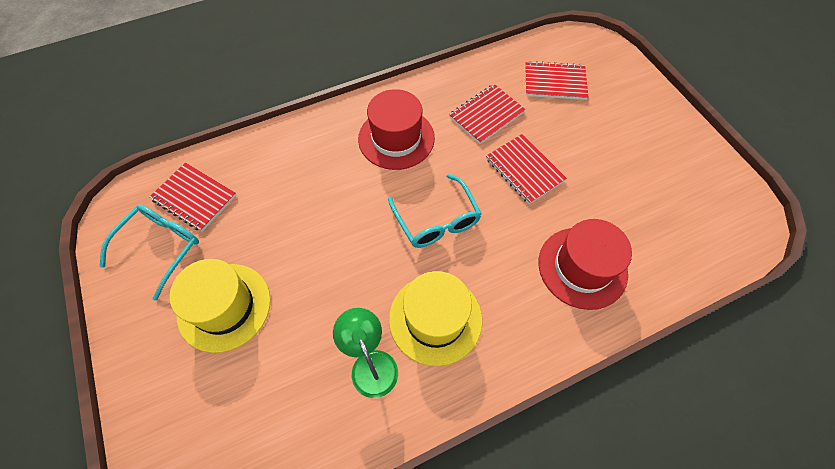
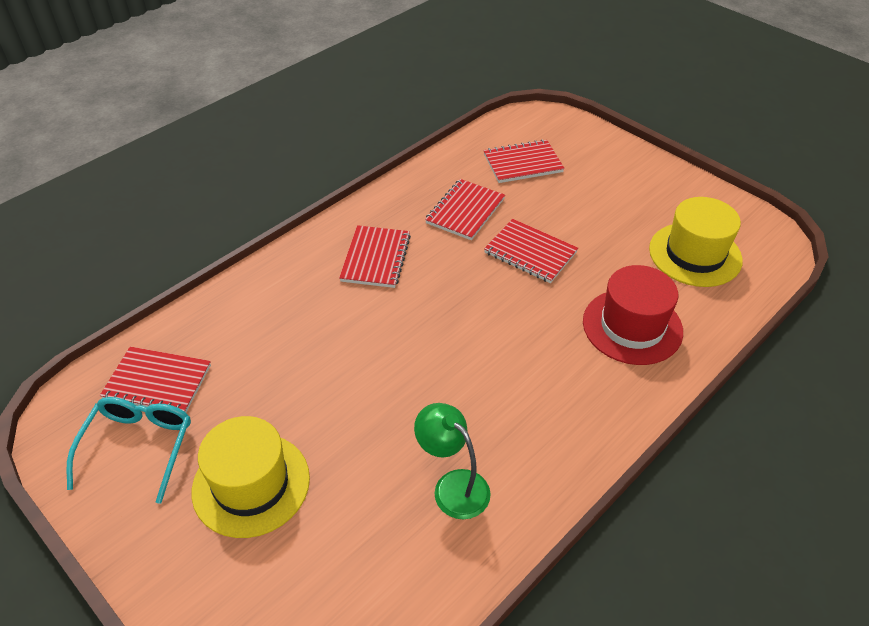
camera: 20 degrees left, 15 degrees down
(396, 138) = (375, 258): red hat -> red notebook
(435, 319) = (503, 420): yellow hat -> yellow hat (695, 254)
(437, 220) = (459, 325): turquoise glasses -> none

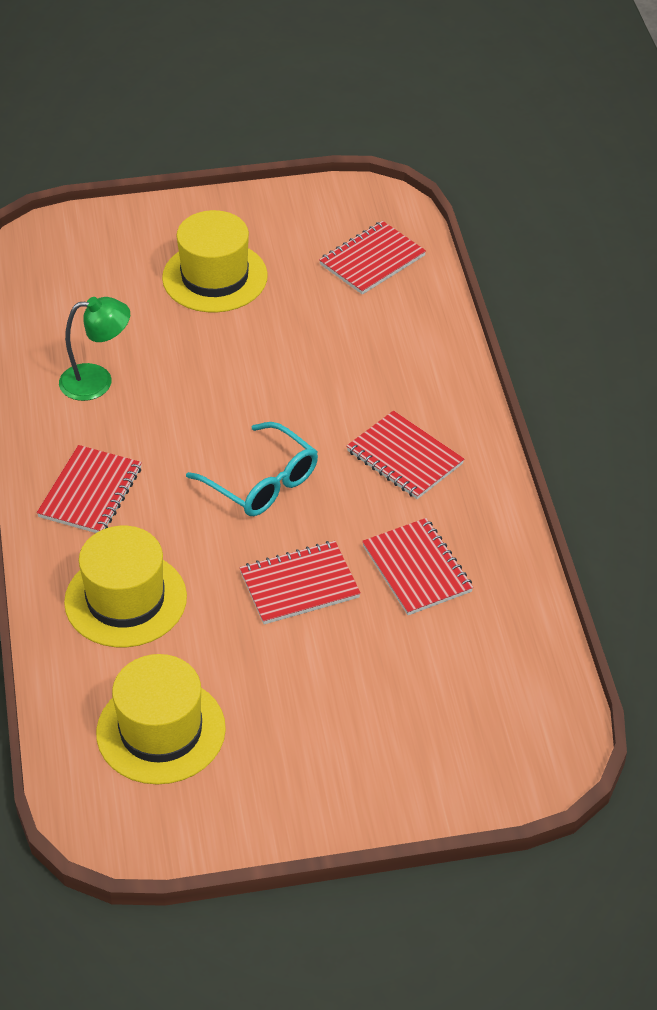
camera: 125 degrees right, 0 degrees up
(138, 447) = (311, 232): turquoise glasses -> turquoise glasses (262, 482)
(523, 163) = (460, 677): red notebook -> red notebook (90, 492)
(632, 326) = (125, 599): red hat -> yellow hat

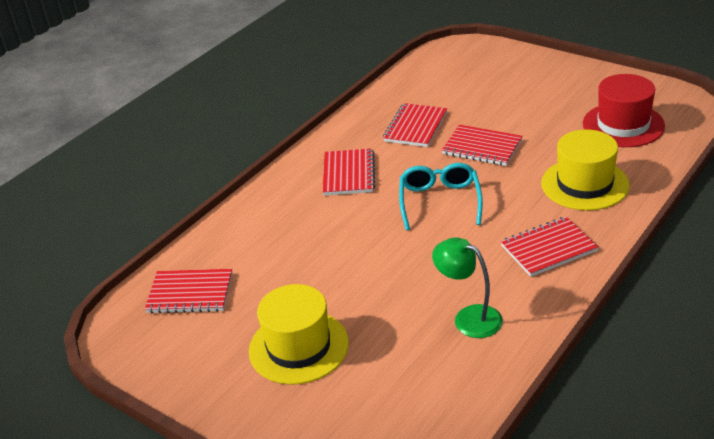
camera: 130 degrees left, 10 degrees down
(161, 731) = (623, 125): yellow hat -> red hat

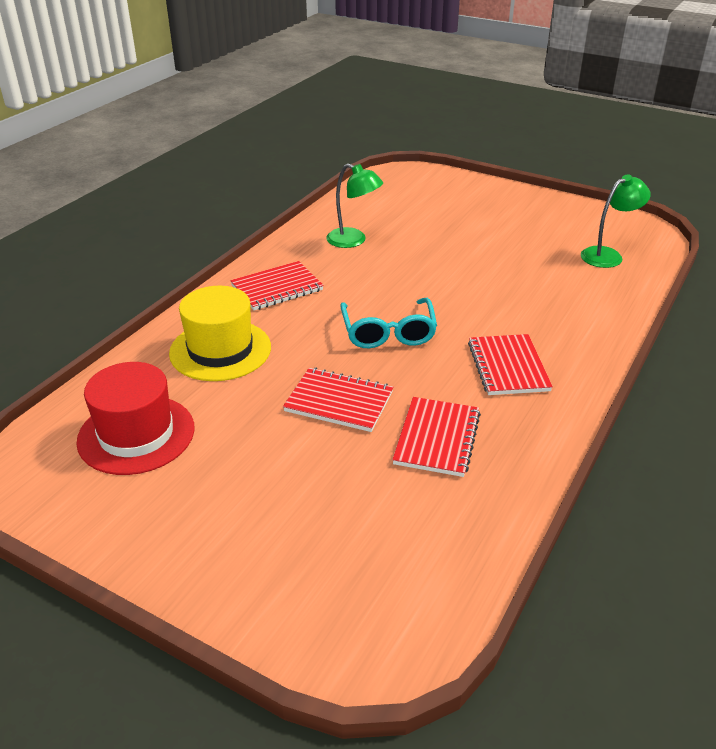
camera: 170 degrees right, 0 degrees up
(190, 293) = (608, 255): red notebook -> green lamp
(298, 347) = (488, 224): yellow hat -> none

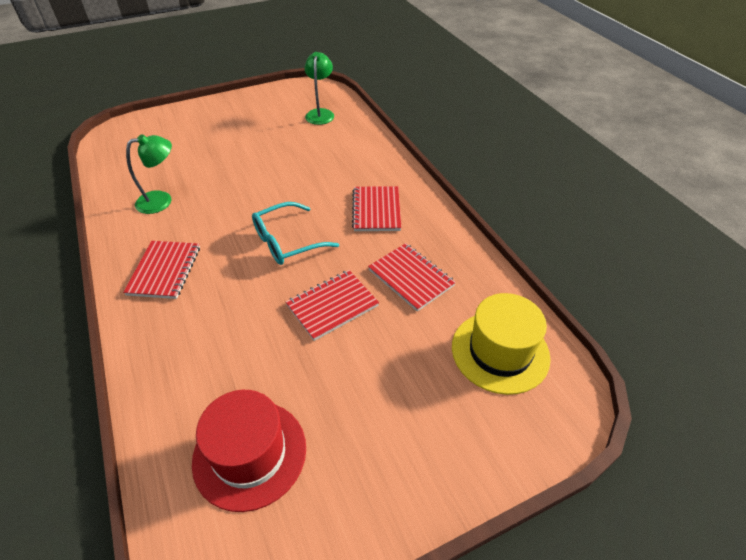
camera: 55 degrees left, 10 degrees up
(220, 350) = (202, 344): yellow hat -> yellow hat (500, 351)
(388, 332) = (287, 242): turquoise glasses -> turquoise glasses turned 120 degrees clockwise
(508, 367) = (376, 210): red notebook -> red notebook turned 60 degrees clockwise

